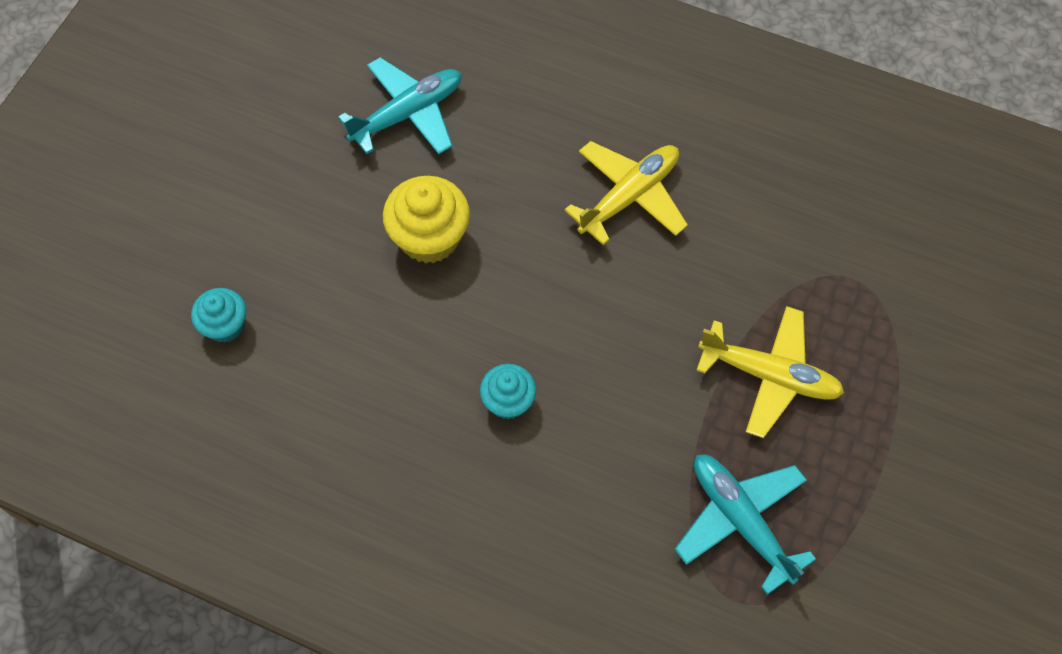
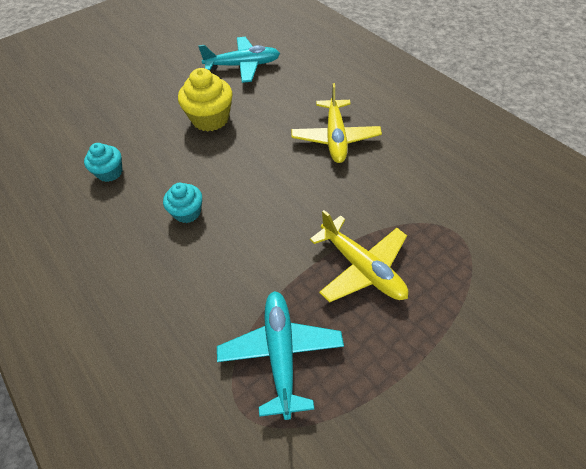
camera: 30 degrees right, 10 degrees down
(225, 325) = (80, 120): turquoise cupcake -> turquoise cupcake (110, 172)
(629, 196) = (335, 138): yellow plane -> yellow plane turned 105 degrees clockwise

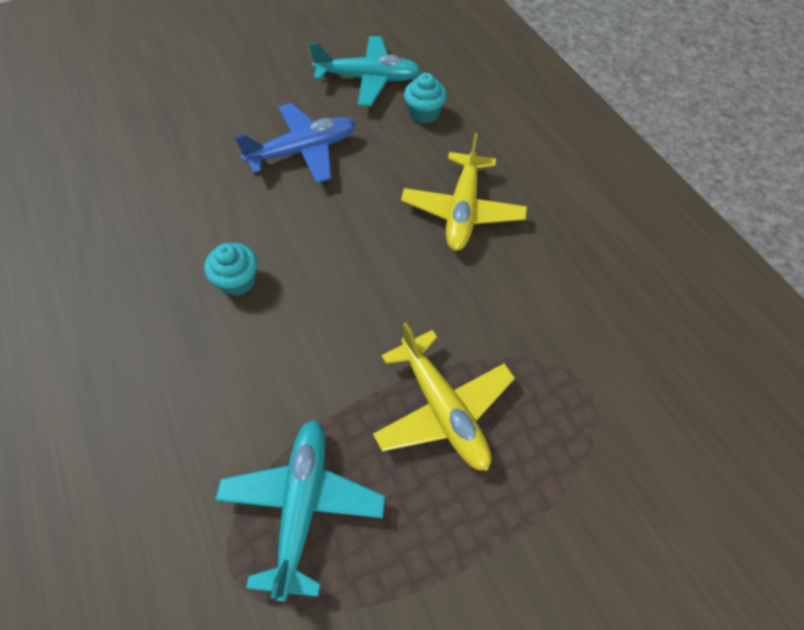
camera: 10 degrees right, 5 degrees up
(110, 172) = (156, 204): turquoise cupcake -> turquoise cupcake (424, 113)
(210, 119) = (304, 151): yellow cupcake -> blue plane

